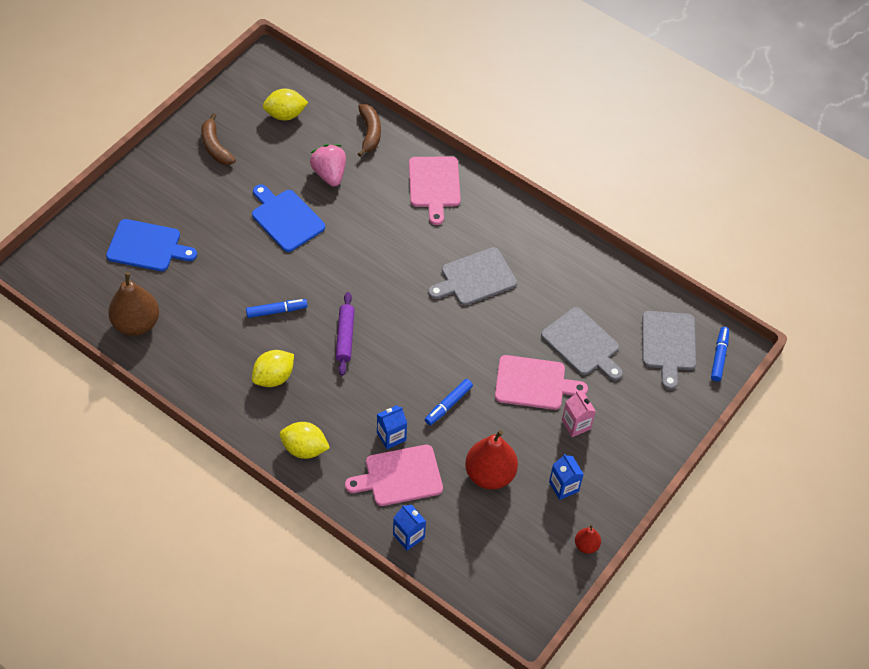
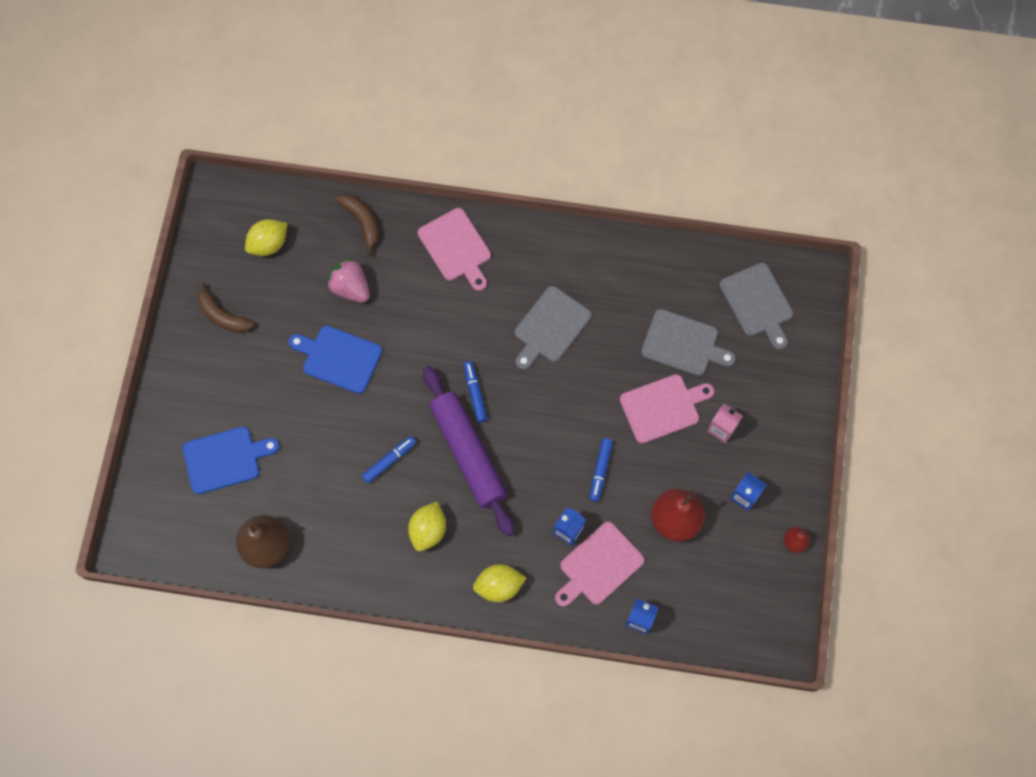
camera: 25 degrees left, 15 degrees up
(345, 337) = (468, 453): purple rolling pin -> purple rolling pin, size x1.89
(719, 356) = (807, 291): blue marker -> blue marker (475, 393)

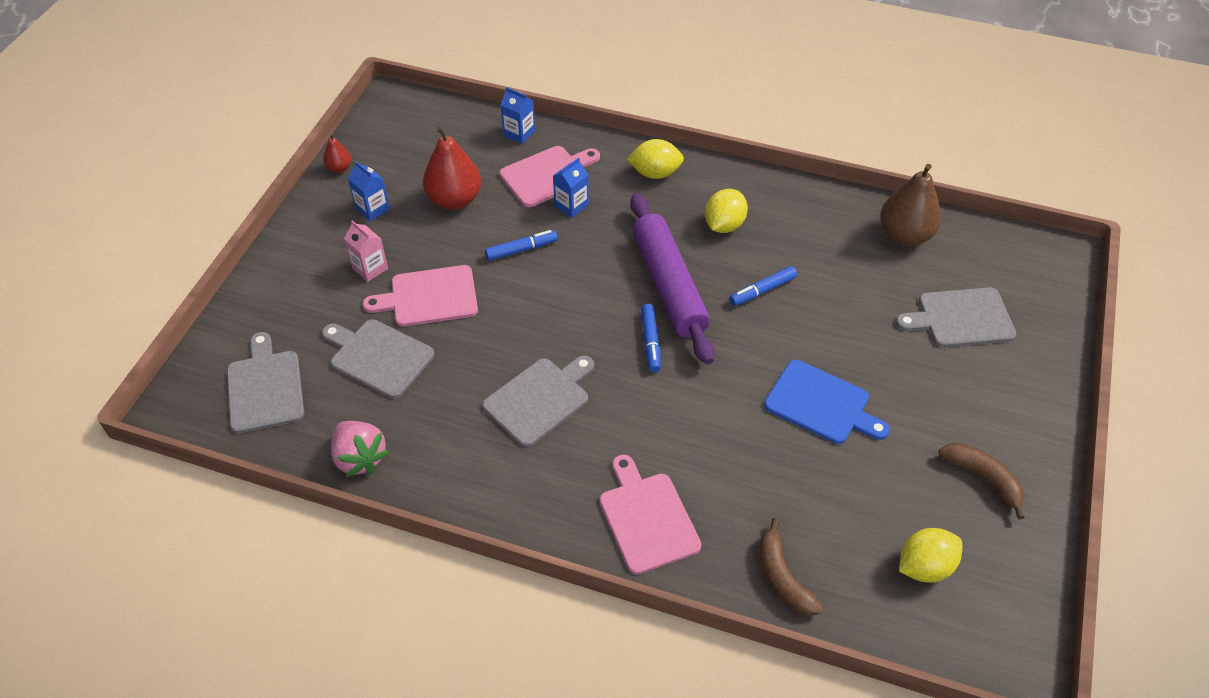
camera: 170 degrees left, 20 degrees down
(225, 459) = (961, 318): blue cutting board -> grey cutting board
(351, 288) = (802, 487): pink strawberry -> pink strawberry (360, 458)
(600, 471) = (521, 250): blue marker -> blue marker turned 45 degrees clockwise

